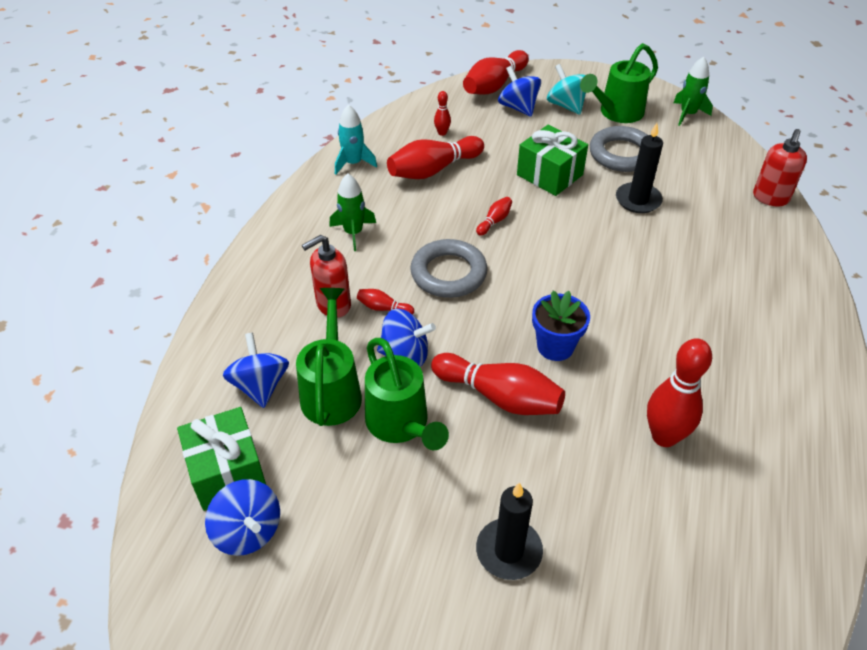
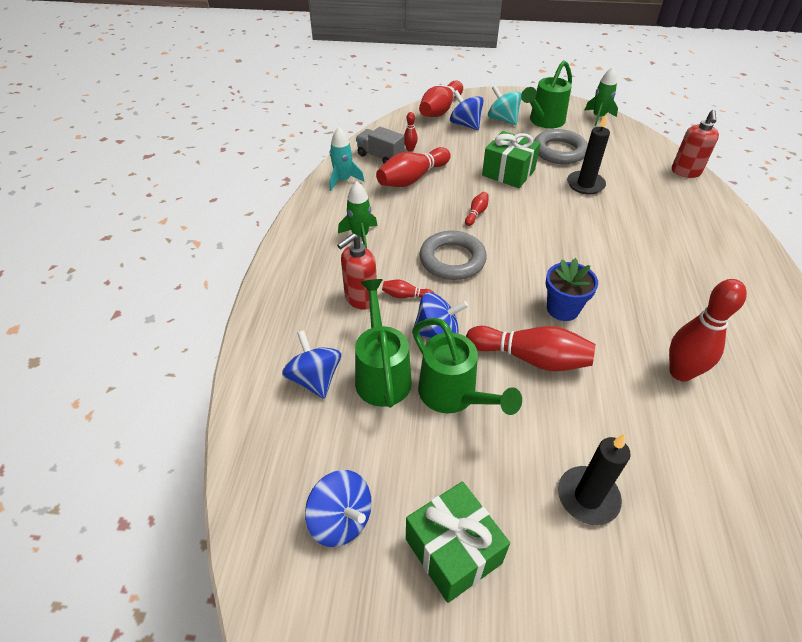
camera: 10 degrees left, 0 degrees up
(227, 472) = (305, 464): green gift -> green gift (453, 551)
(404, 138) = (380, 156): none -> grey truck

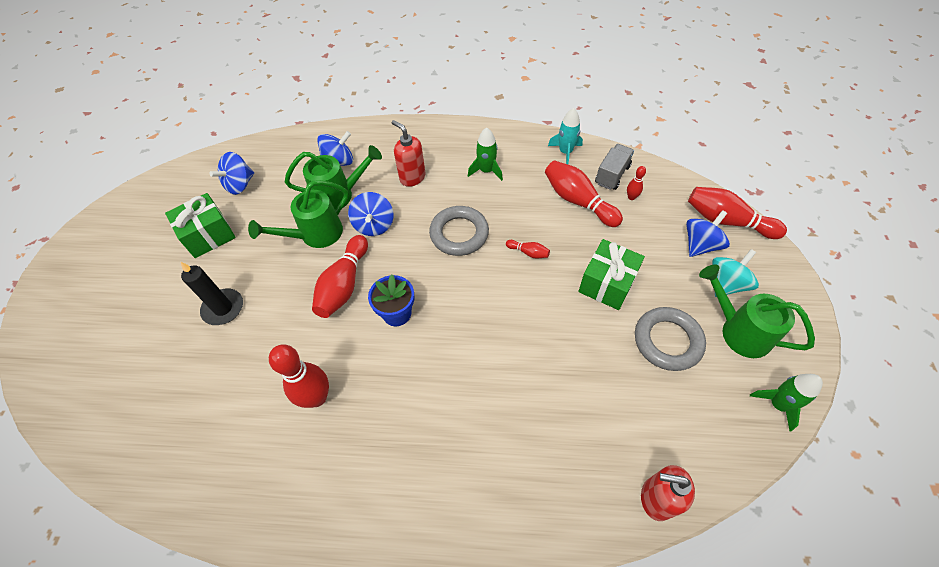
camera: 90 degrees right, 10 degrees up
(405, 296) = (415, 204): red bowling pin -> none
(585, 184) = (599, 361): black candle -> none

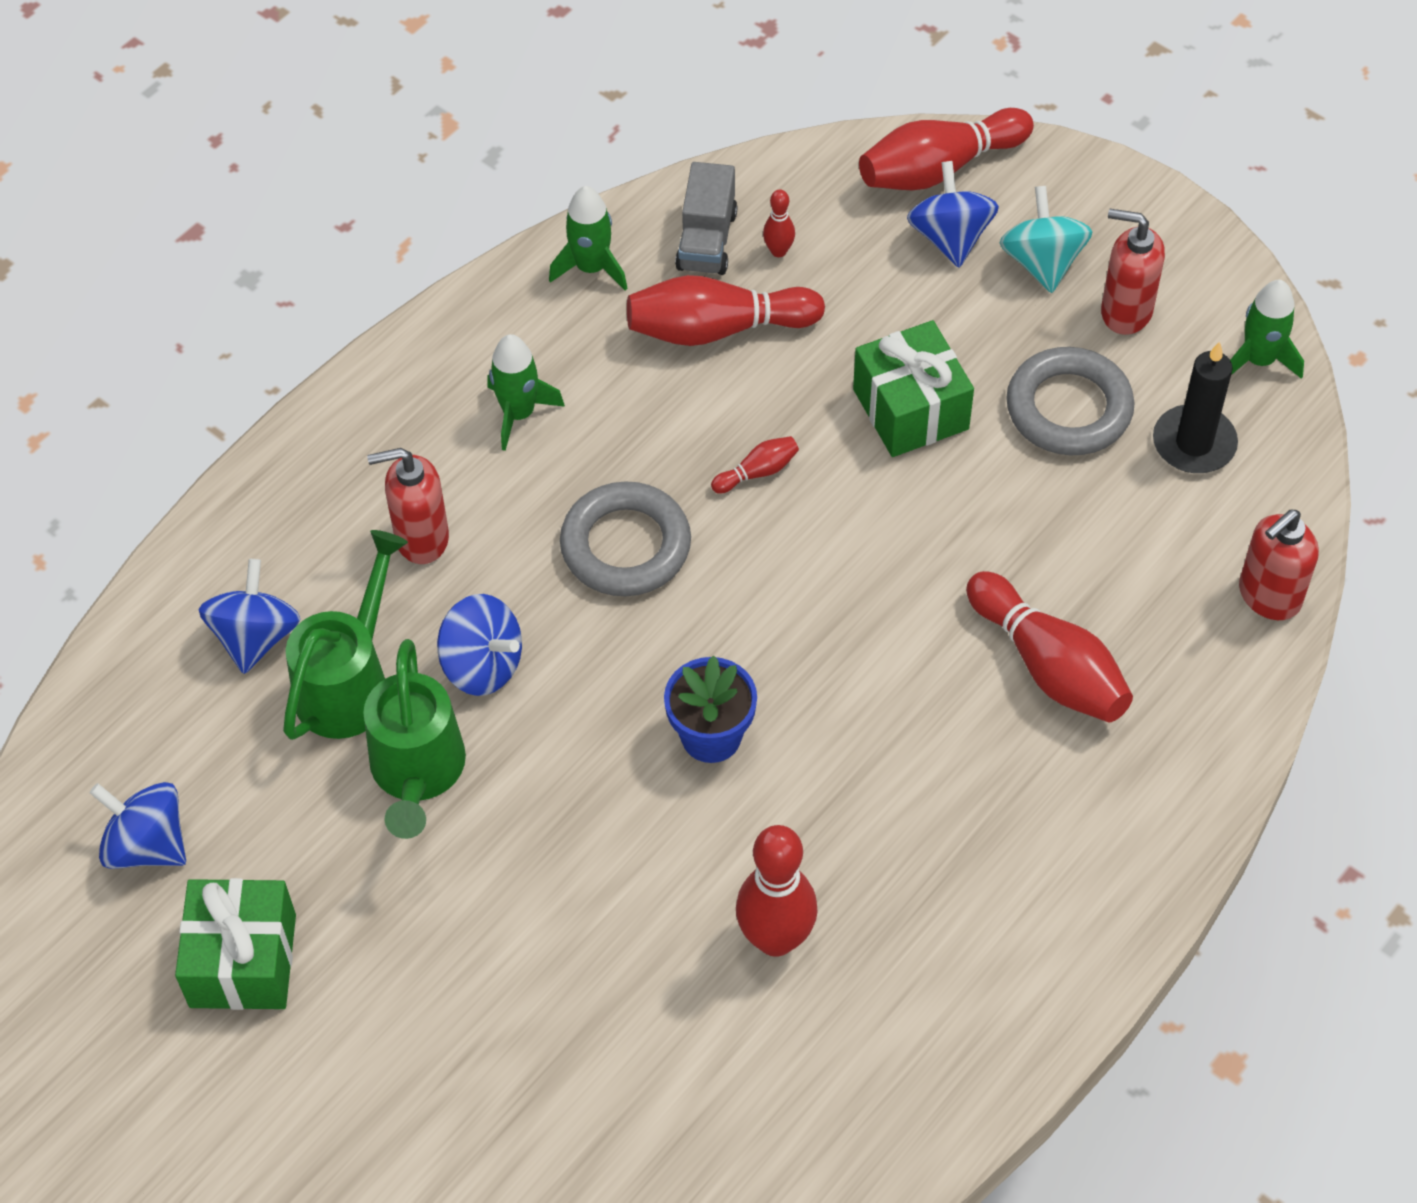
camera: 55 degrees left, 0 degrees up
(223, 308) = (460, 1007): black candle -> black candle (1194, 443)
(240, 184) = (147, 845): blue spinning top -> blue spinning top turned 135 degrees clockwise
(344, 285) = (579, 785): red bowling pin -> red bowling pin (1048, 666)
(565, 152) = (591, 268): turquoise rocket -> green rocket
(612, 175) = (707, 240): grey truck -> grey truck turned 150 degrees counterclockwise
(739, 331) = (1125, 311): green watering can -> red soap dispenser

